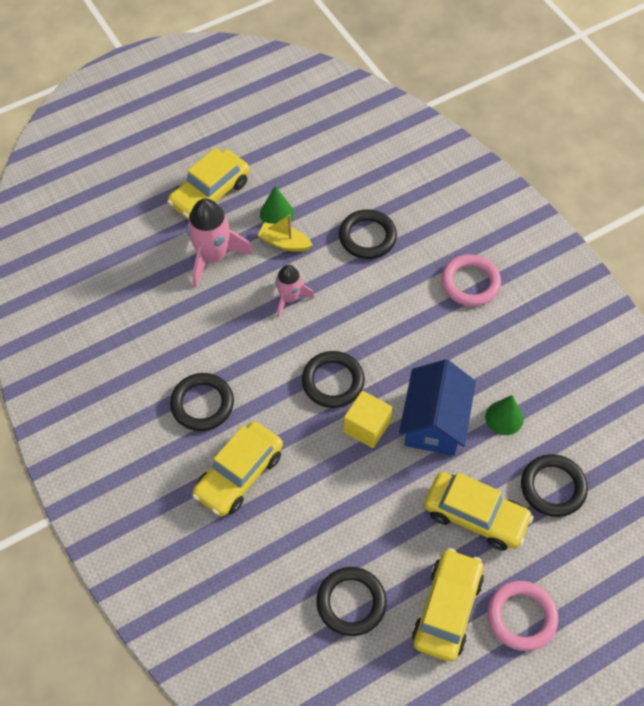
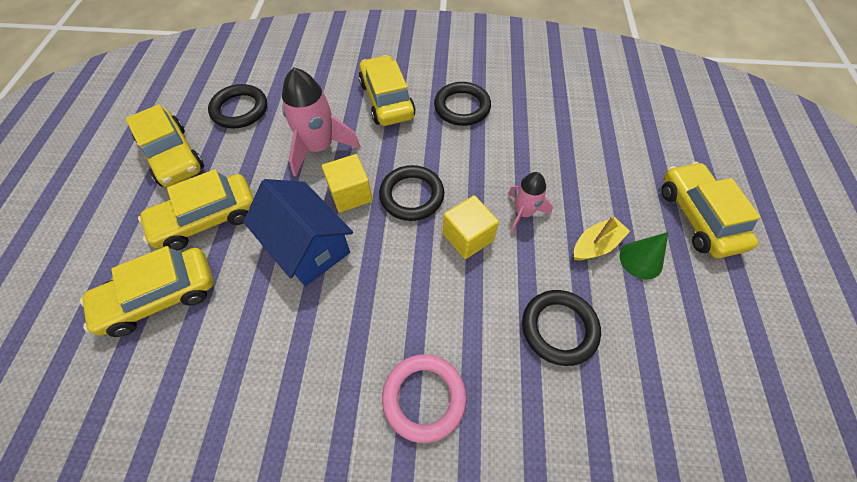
camera: 125 degrees right, 0 degrees up
(213, 257) = (610, 181): pink rocket -> pink rocket (319, 147)
(340, 322) = (468, 237): none -> yellow cube
(504, 418) = (255, 307): green cone -> none
(521, 617) = (113, 196): pink ring -> none
(553, 487) = (160, 297): black ring -> yellow car

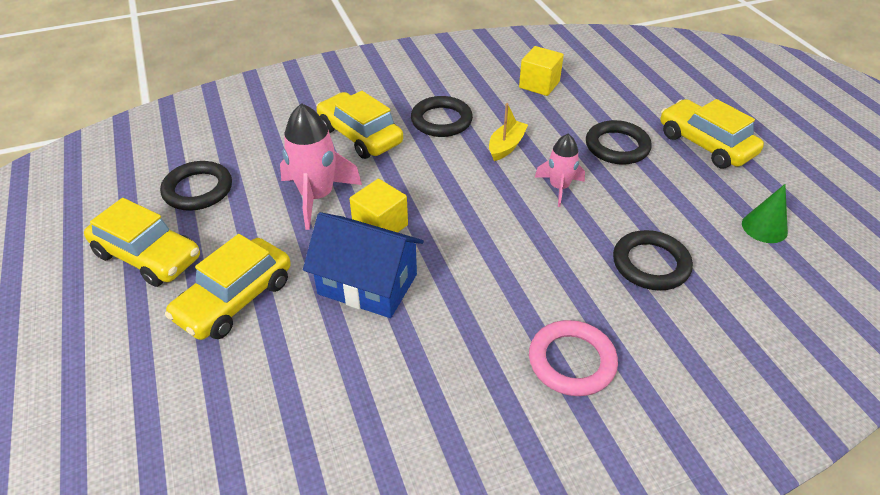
camera: 25 degrees left, 15 degrees down
(160, 297) = (232, 387): yellow car -> none
(411, 195) = (444, 207): black ring -> black ring (617, 146)
(468, 237) = (522, 223): yellow cube -> yellow cube (539, 84)
(596, 245) = (638, 192): yellow boat -> yellow boat (506, 146)
(641, 260) = (682, 190): green cone -> green cone (764, 227)

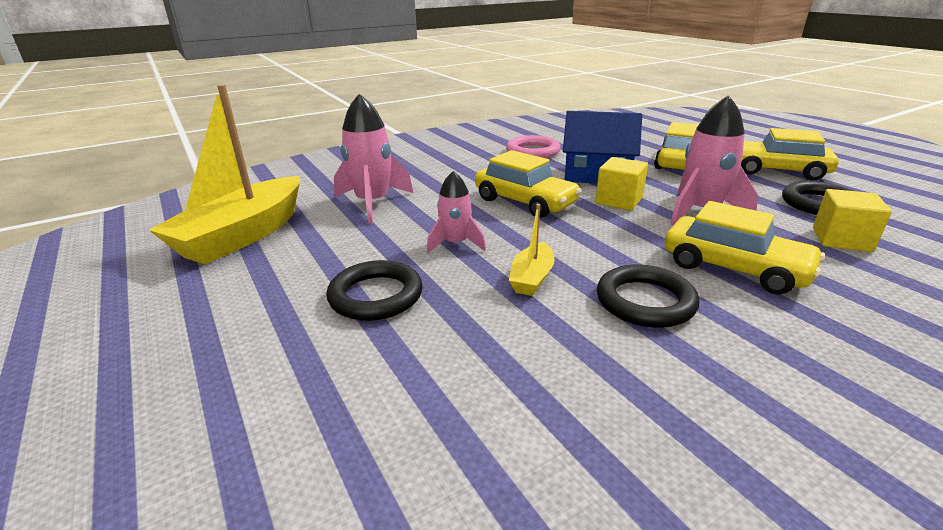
camera: 170 degrees right, 15 degrees down
(539, 84) = (511, 401): yellow cube -> yellow cube (841, 239)
(572, 361) = (441, 163): pink ring -> pink ring (533, 152)
(650, 264) = (372, 203): black ring -> pink rocket
(705, 144) = (237, 315): yellow car -> yellow car (525, 202)
(764, 227) = (243, 235): green cone -> yellow boat

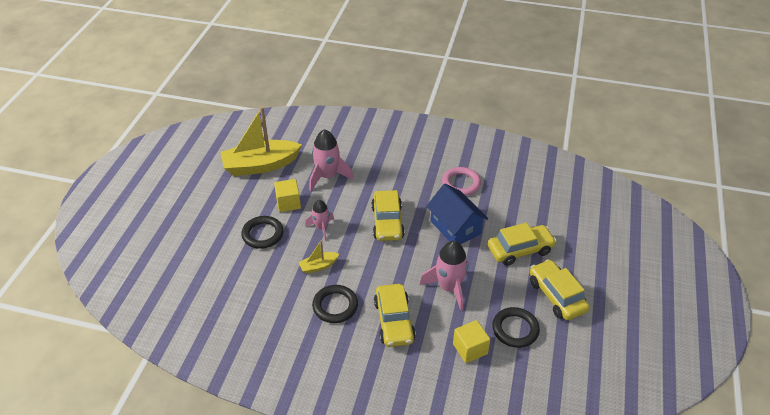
camera: 45 degrees right, 15 degrees up
(619, 200) = (428, 253): yellow cube -> yellow cube (288, 203)

